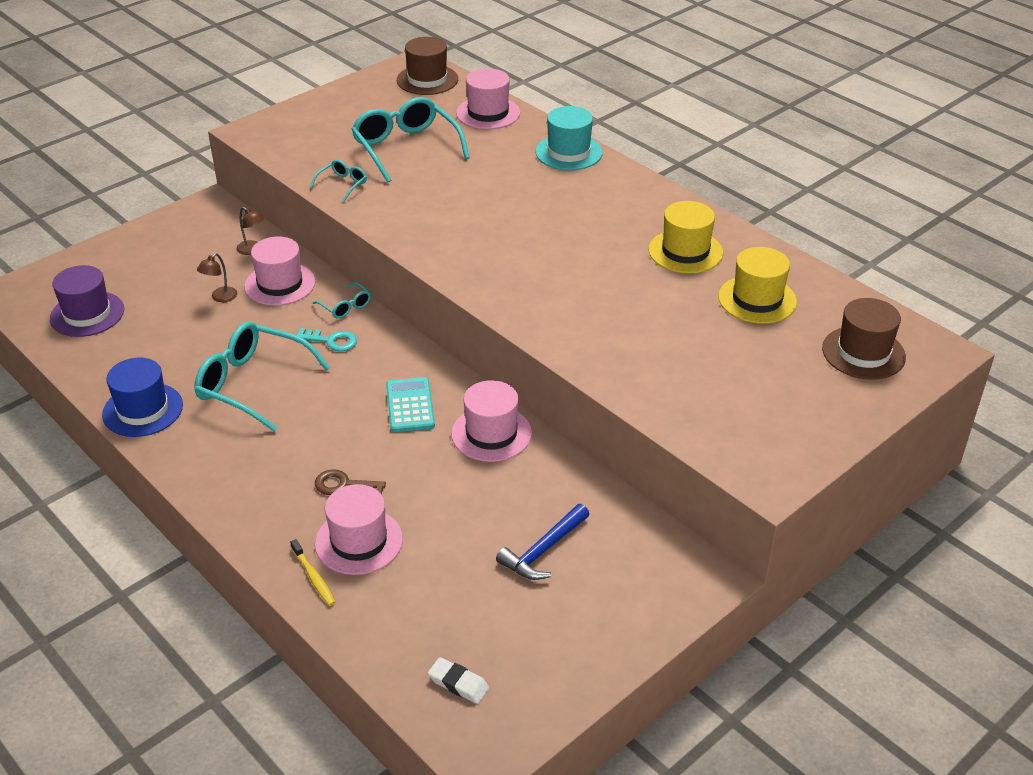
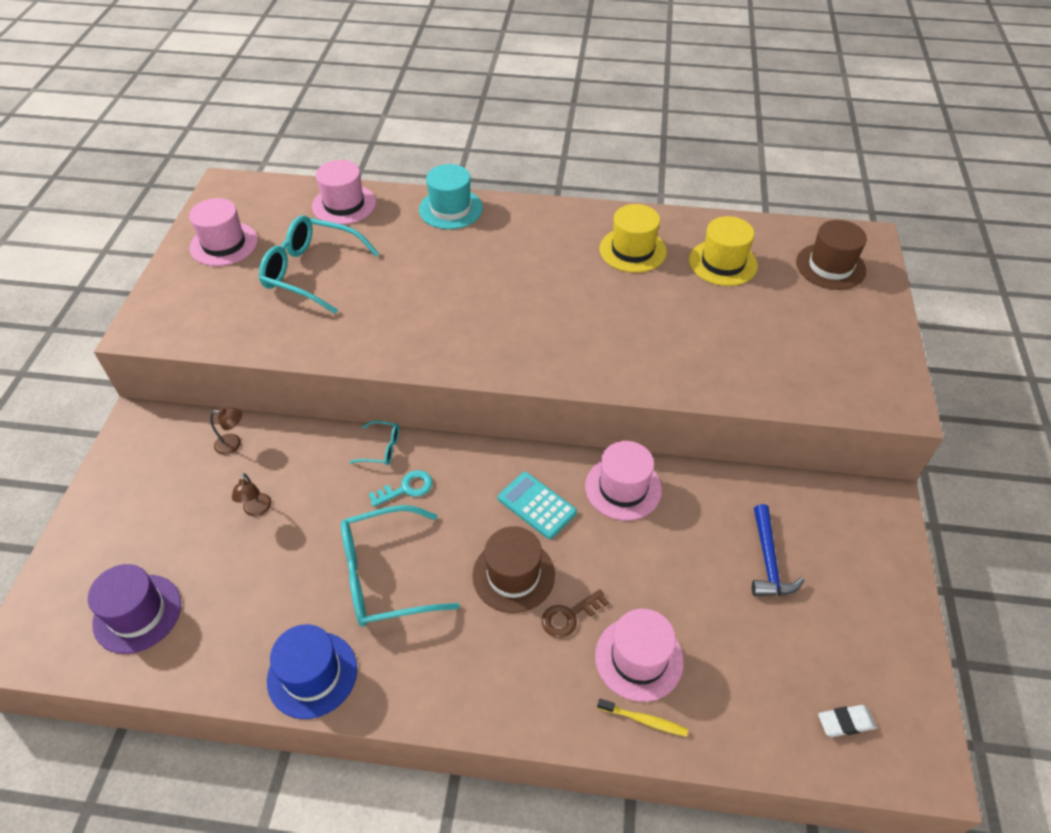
camera: 40 degrees left, 10 degrees up
(280, 284) = (298, 462): pink hat -> pink hat (224, 244)
(342, 184) = (296, 337): turquoise glasses -> none
(427, 80) = (254, 197): brown hat -> brown hat (513, 575)

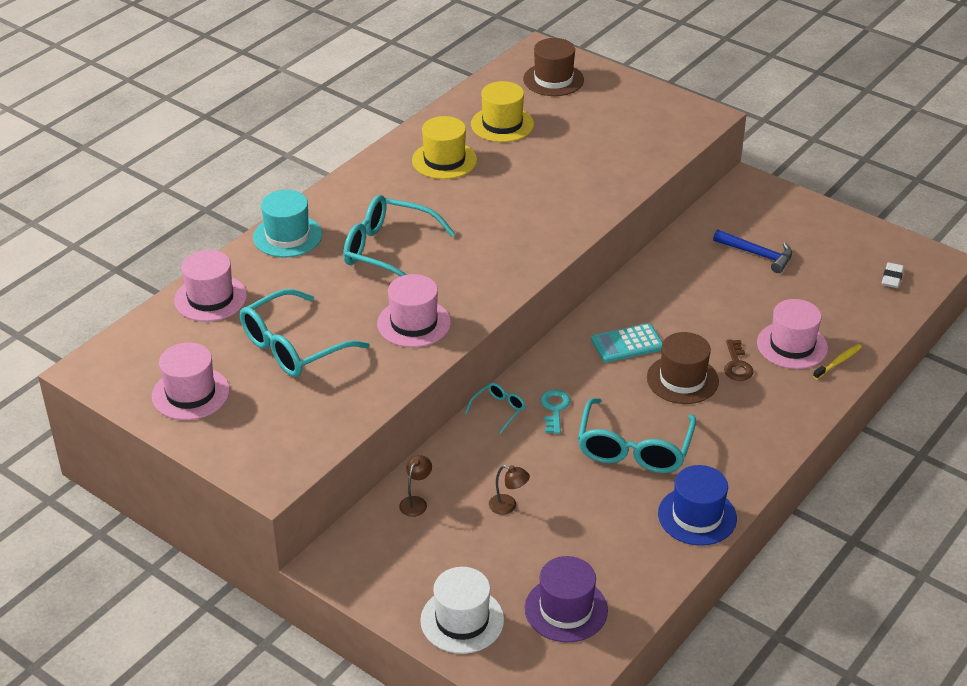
camera: 60 degrees left, 10 degrees down
(99, 539) = (462, 620): none -> white hat
(475, 271) = (388, 251): none -> turquoise glasses
(623, 488) = (644, 294): pink hat -> pink hat (414, 323)

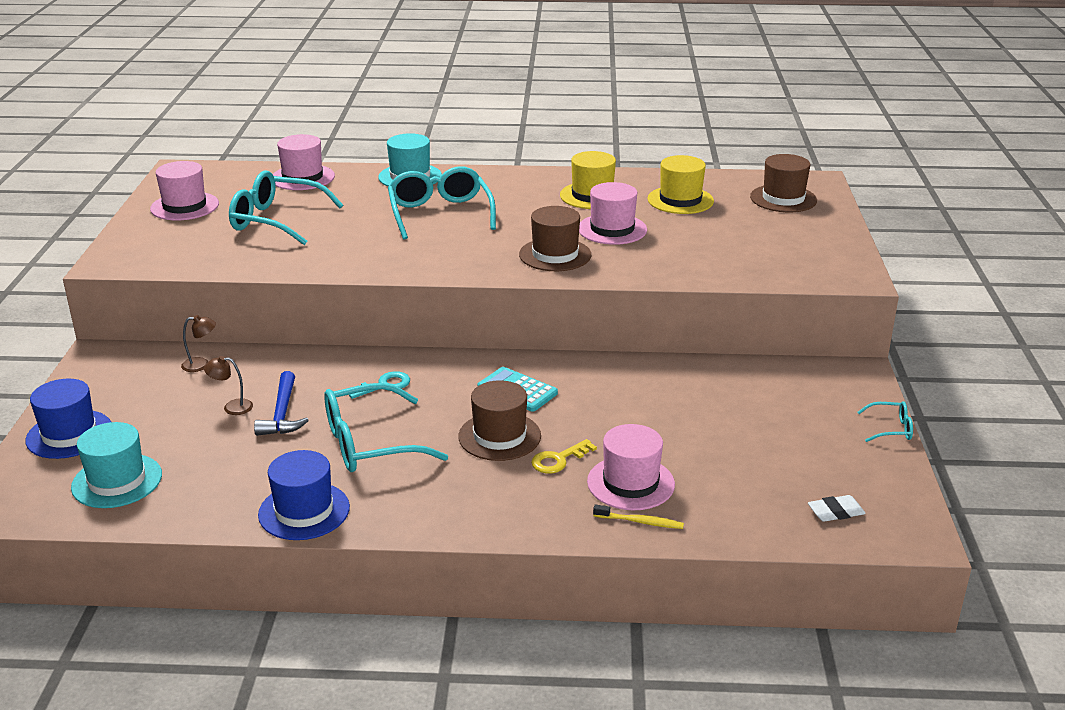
camera: 55 degrees right, 10 degrees down
(414, 323) = (357, 252): pink hat -> pink hat (612, 229)
(462, 620) = (69, 434): white hat -> blue hat
(499, 410) = (354, 360): turquoise glasses -> turquoise glasses (890, 429)
(508, 506) = (232, 407): brown lamp -> brown lamp turned 105 degrees clockwise
(531, 225) = (555, 255): none -> brown hat
(566, 609) = (117, 481): purple hat -> turquoise hat
(737, 365) = (558, 460): brown key -> yellow key
(757, 254) = (750, 415): blue hammer -> blue hammer (282, 414)

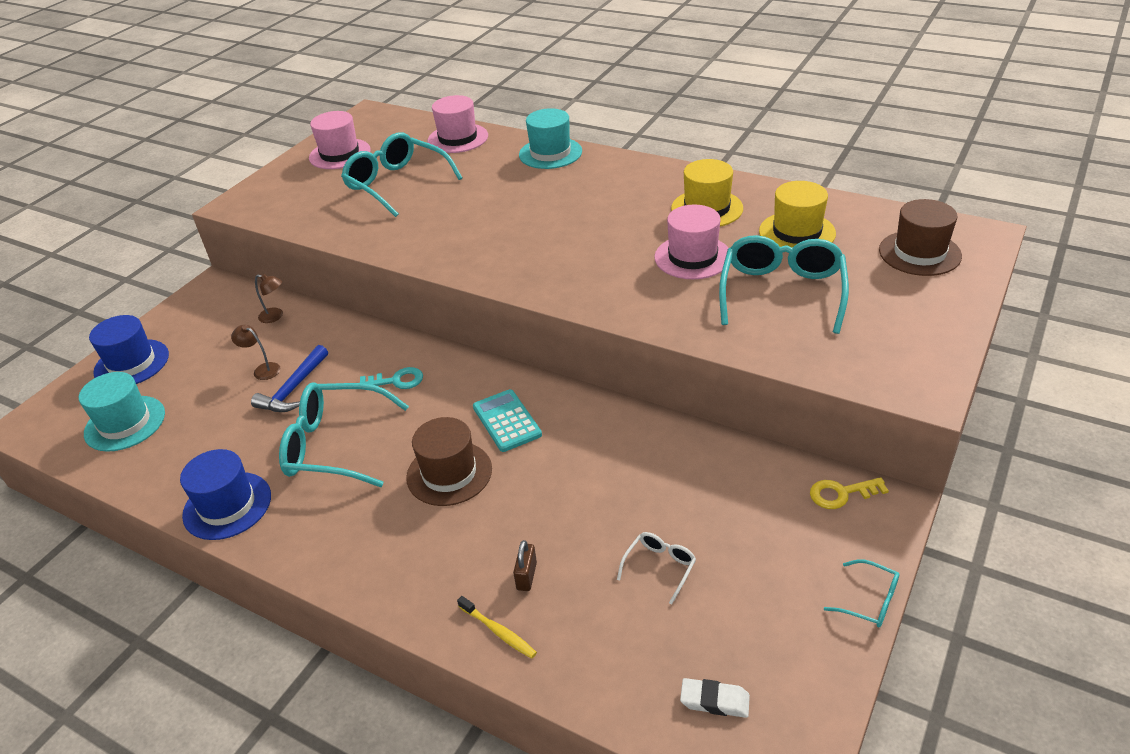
camera: 30 degrees right, 10 degrees up
(440, 214) = (541, 204): turquoise glasses -> turquoise glasses (782, 293)
(555, 255) = (608, 278): brown hat -> none
(558, 460) = (480, 521): yellow key -> yellow key (841, 493)
(630, 483) = (526, 576): pink hat -> brown padlock
(729, 450) = (659, 567): none -> white glasses

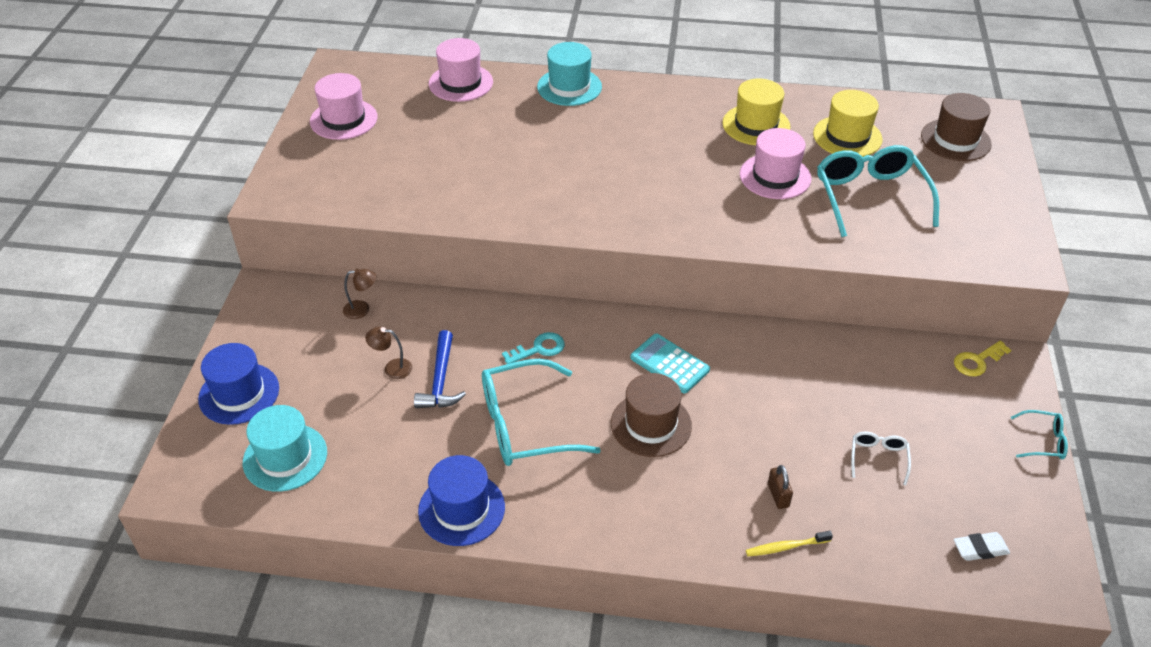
camera: 25 degrees left, 5 degrees up
(397, 184) = (435, 145): turquoise glasses -> none
(498, 631) = (786, 547): yellow toothbrush -> yellow toothbrush turned 150 degrees clockwise

